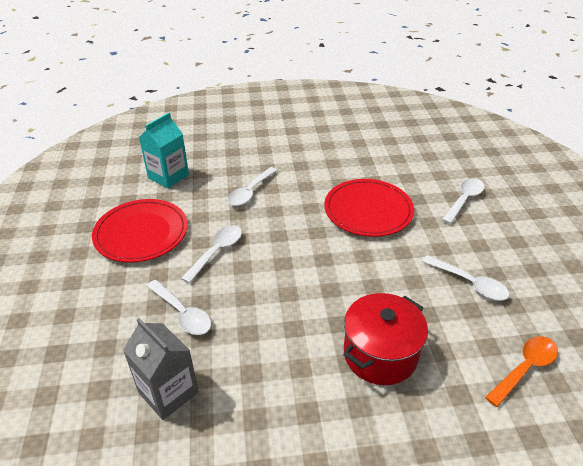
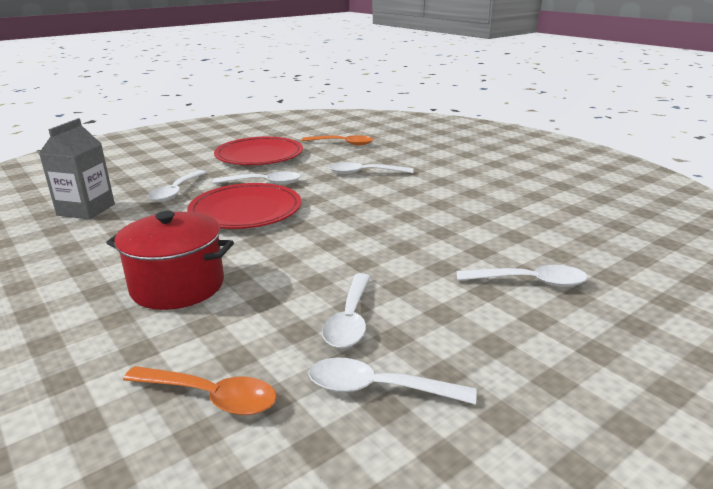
camera: 60 degrees right, 15 degrees down
(168, 176) = (343, 143): turquoise carton -> orange spoon
(368, 210) = (413, 228): red plate -> red plate (245, 211)
(540, 298) = (378, 388): none -> white spoon

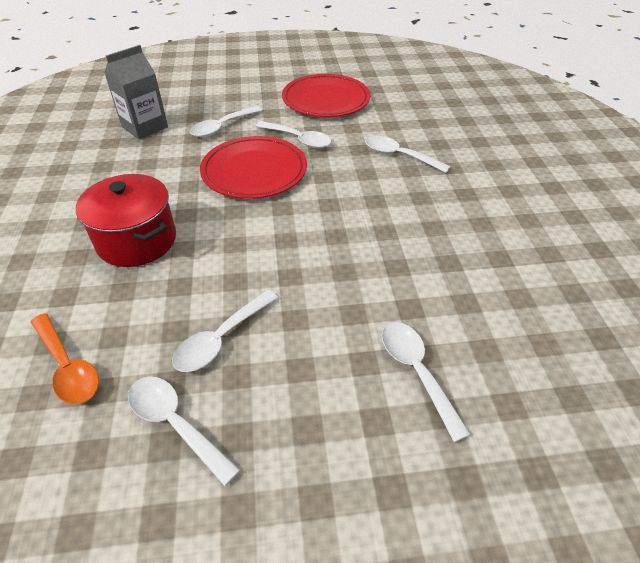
camera: 30 degrees right, 20 degrees up
(343, 143) = (417, 105): orange spoon -> none
(530, 282) = (416, 372): white spoon -> white spoon turned 150 degrees counterclockwise

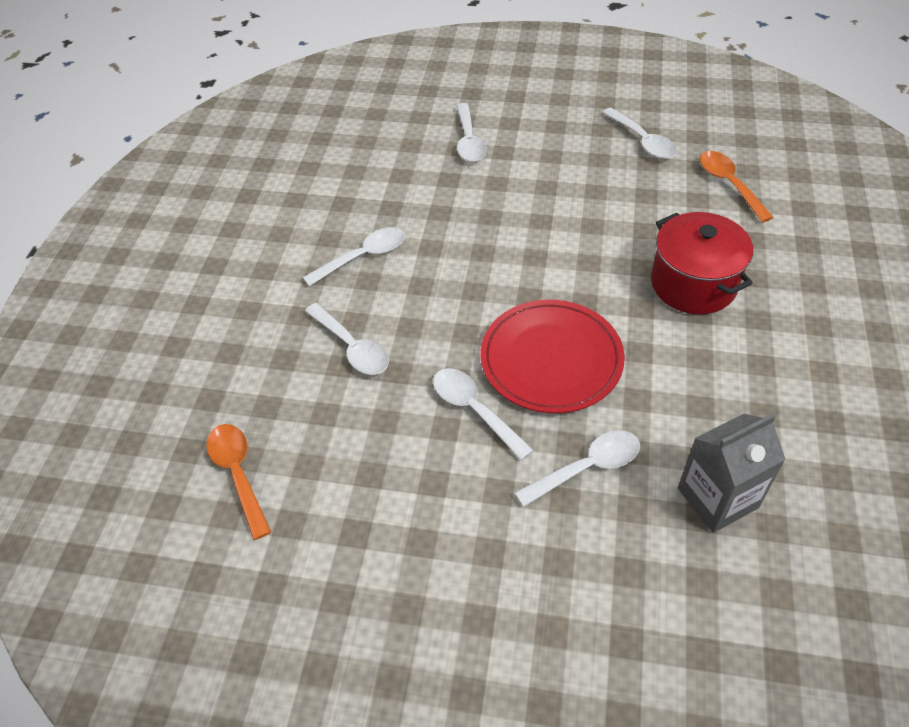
camera: 160 degrees left, 5 degrees up
(221, 339) = (608, 183): white spoon -> white spoon (363, 257)
(326, 100) = (393, 507): red plate -> none
(417, 98) = (238, 474): none -> orange spoon

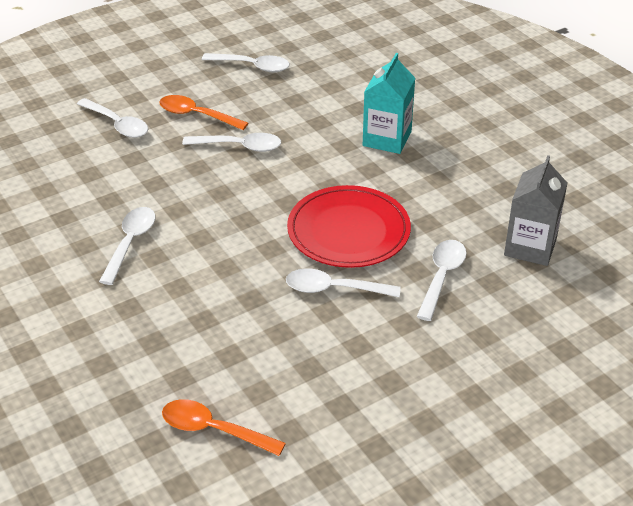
camera: 45 degrees left, 10 degrees down
(352, 347) = (198, 304): white spoon -> white spoon (239, 146)
(693, 284) = (387, 139): red pot -> turquoise carton
(729, 184) = (342, 68): orange spoon -> orange spoon (196, 115)

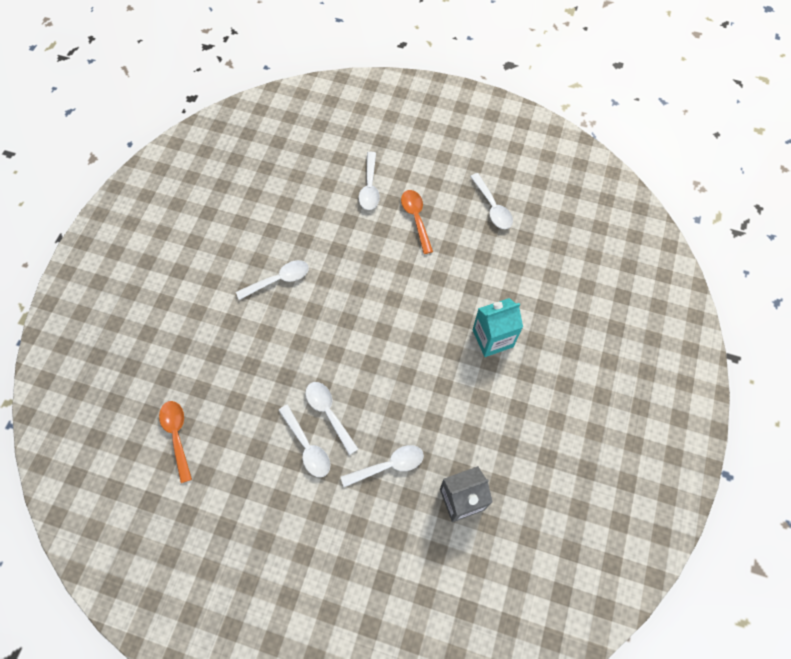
camera: 50 degrees right, 25 degrees up
(239, 146) = (408, 264): white spoon -> white spoon (307, 446)
(348, 231) = (385, 383): red plate -> none

